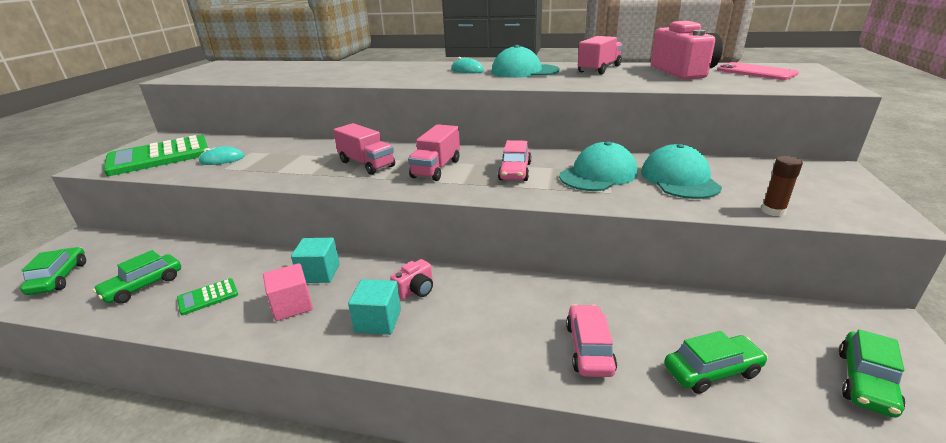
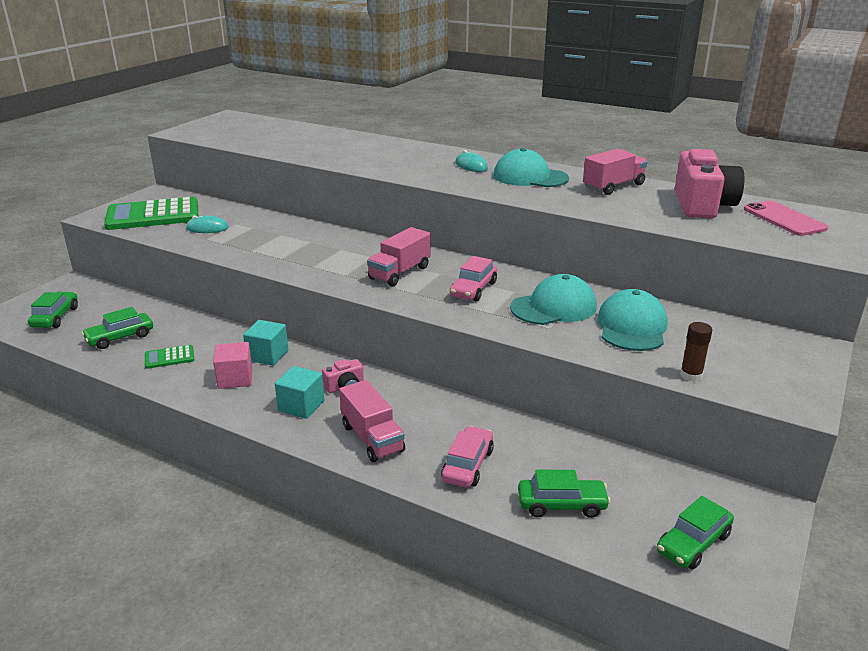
camera: 15 degrees right, 0 degrees up
(366, 164) = (337, 256): pink truck -> pink truck (372, 438)

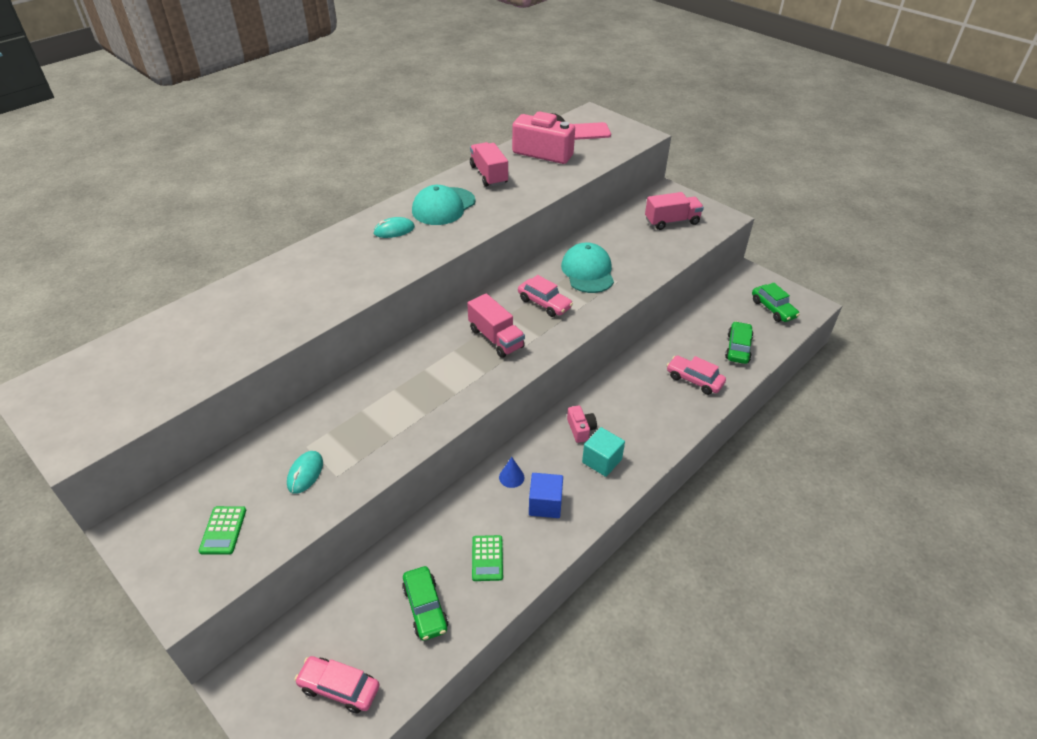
camera: 75 degrees left, 15 degrees up
(55, 317) = (339, 688): green car -> pink car
(153, 215) = (223, 530): green calculator -> green calculator, size x0.45
(235, 378) = (545, 504): pink cube -> blue cube
(267, 355) = (511, 477): turquoise cube -> blue cone
(372, 438) = (655, 423): pink truck -> pink truck (672, 221)
(632, 327) = (626, 246): turquoise cap -> none
(691, 375) = (690, 243): brown glue stick -> none

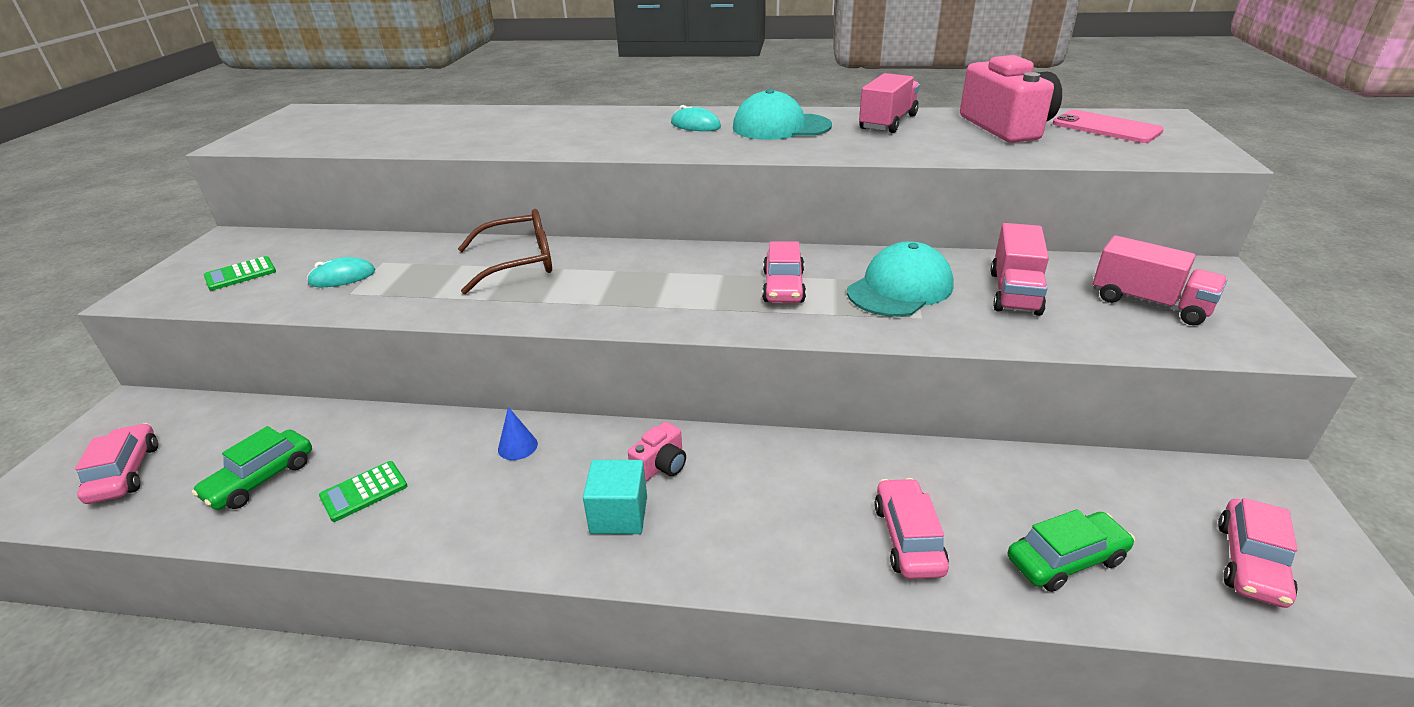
camera: 55 degrees right, 10 degrees down
(392, 384) = (518, 263): none -> brown glasses
(496, 338) = (670, 285): pink truck -> pink truck (1014, 293)
(545, 504) = (491, 498): blue cube -> none
(773, 309) = (1250, 562): green car -> pink car

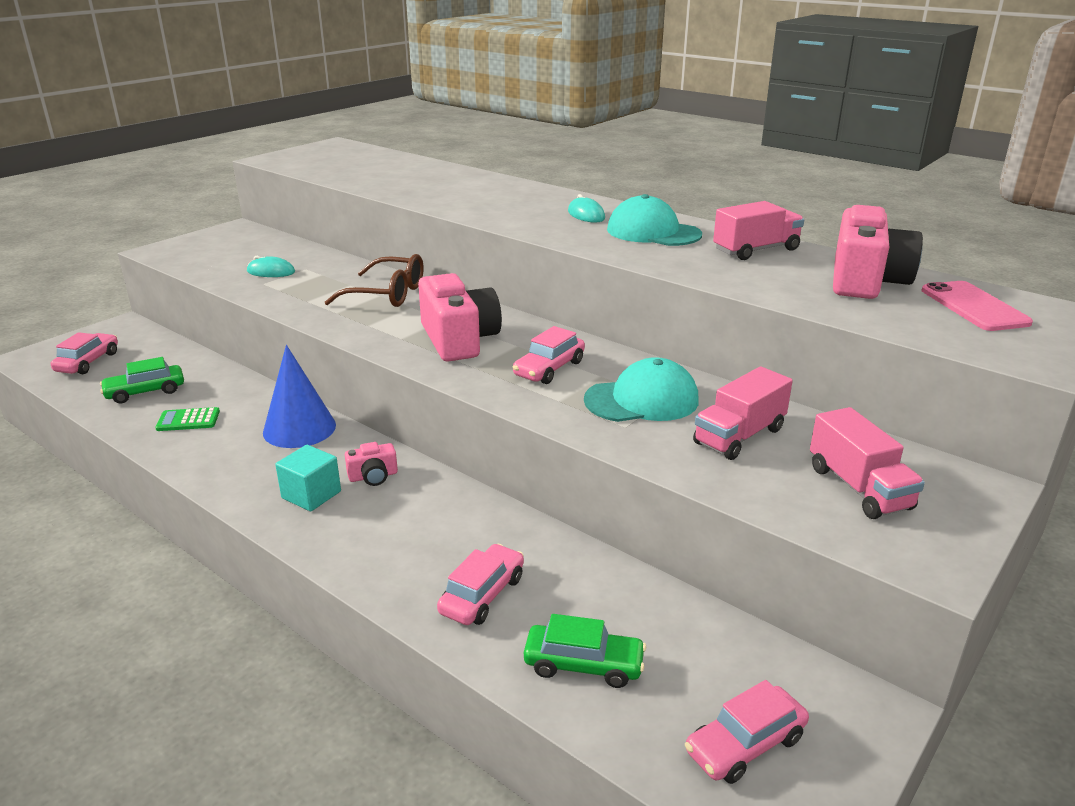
camera: 30 degrees right, 5 degrees down
(240, 274) = (219, 253): green calculator -> none
(517, 446) = (299, 428): blue cone -> blue cone, size x2.23
(659, 286) = (459, 340): none -> pink camera

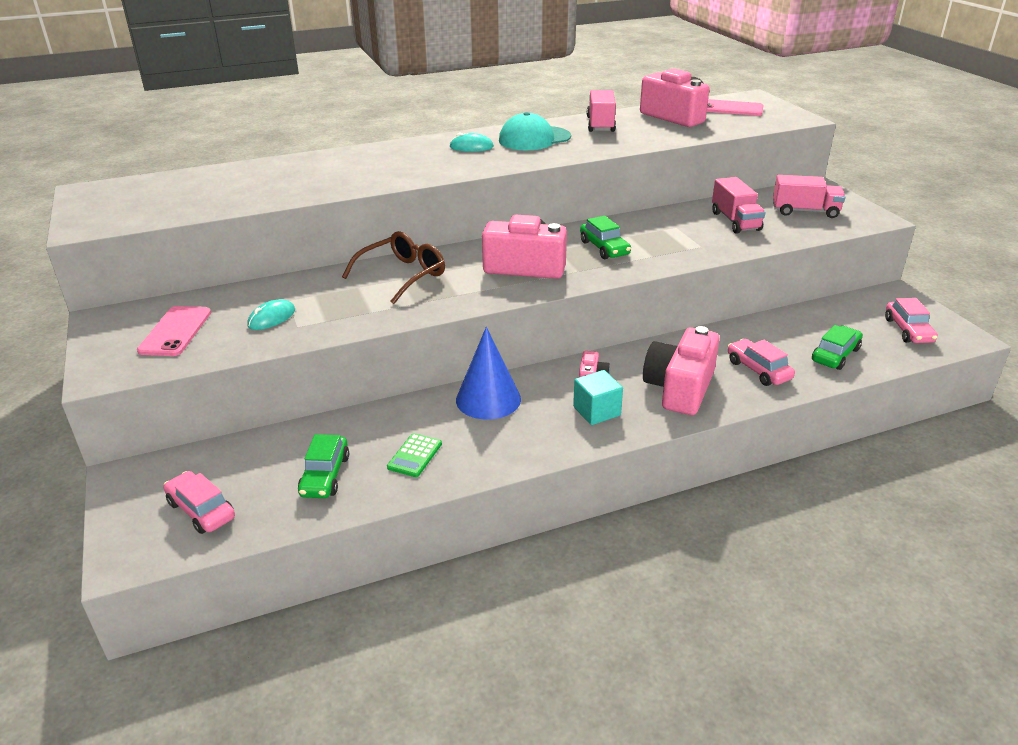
camera: 60 degrees left, 5 degrees up
(230, 251) = (175, 331): none -> pink phone
(393, 540) = (679, 388): none -> pink camera
(549, 369) = (604, 248): pink car -> green car
(642, 400) = (672, 233): turquoise cap -> none

